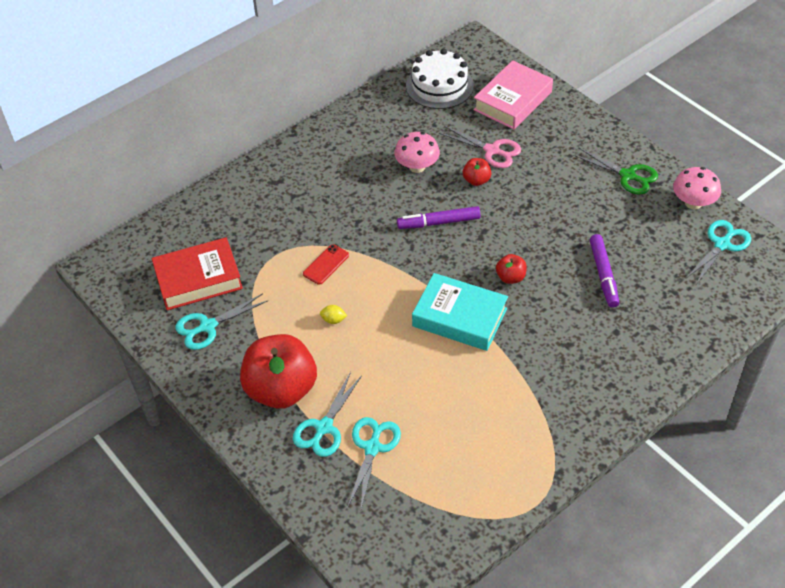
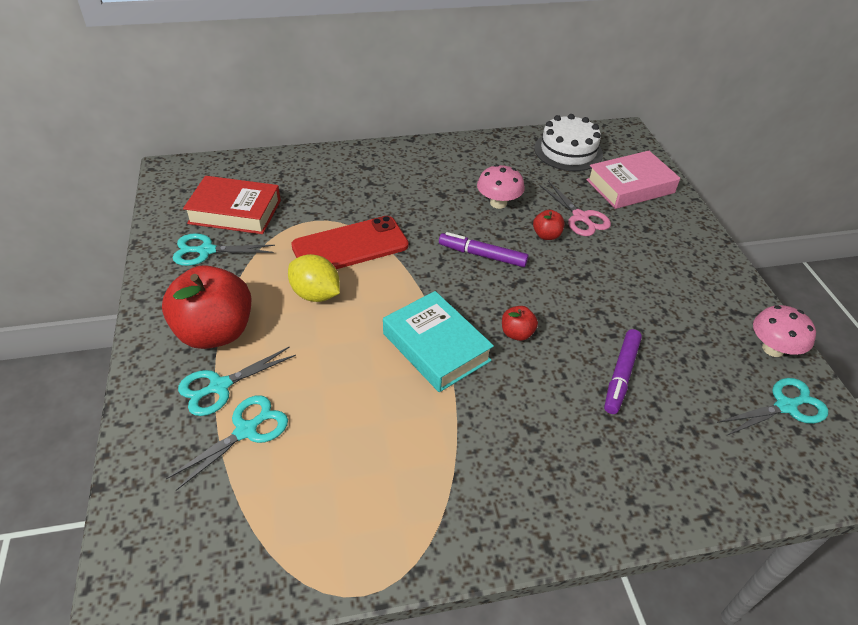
camera: 25 degrees right, 5 degrees down
(326, 264) = (350, 246): red phone -> red phone, size x2.12
(333, 320) = (315, 294): yellow lemon -> yellow lemon, size x2.16
(628, 175) = (710, 293): green scissors -> none

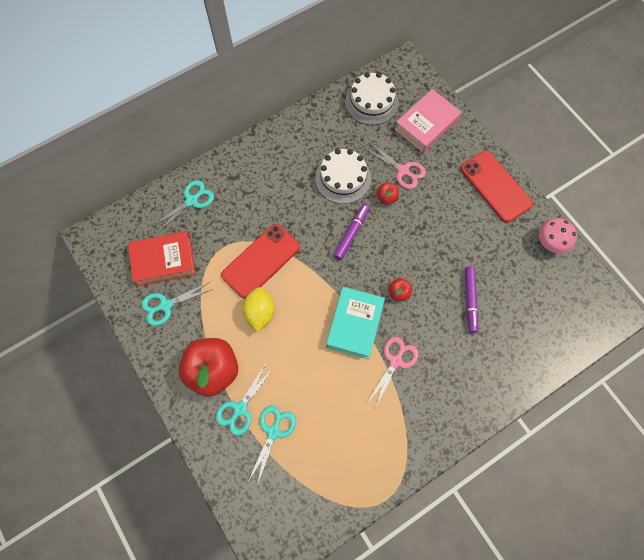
camera: 20 degrees left, 25 degrees up
(315, 294) = (260, 313): yellow lemon -> yellow lemon turned 75 degrees clockwise
(436, 347) = (354, 324): turquoise book -> turquoise book turned 75 degrees clockwise
(473, 409) = (395, 361): none -> pink scissors
(482, 255) = (352, 233): purple marker -> purple marker turned 120 degrees clockwise
(498, 203) = (343, 178): pink mushroom -> white cake
(705, 267) = (495, 186): none -> red phone
(785, 406) = (566, 285): turquoise scissors -> turquoise scissors (192, 200)

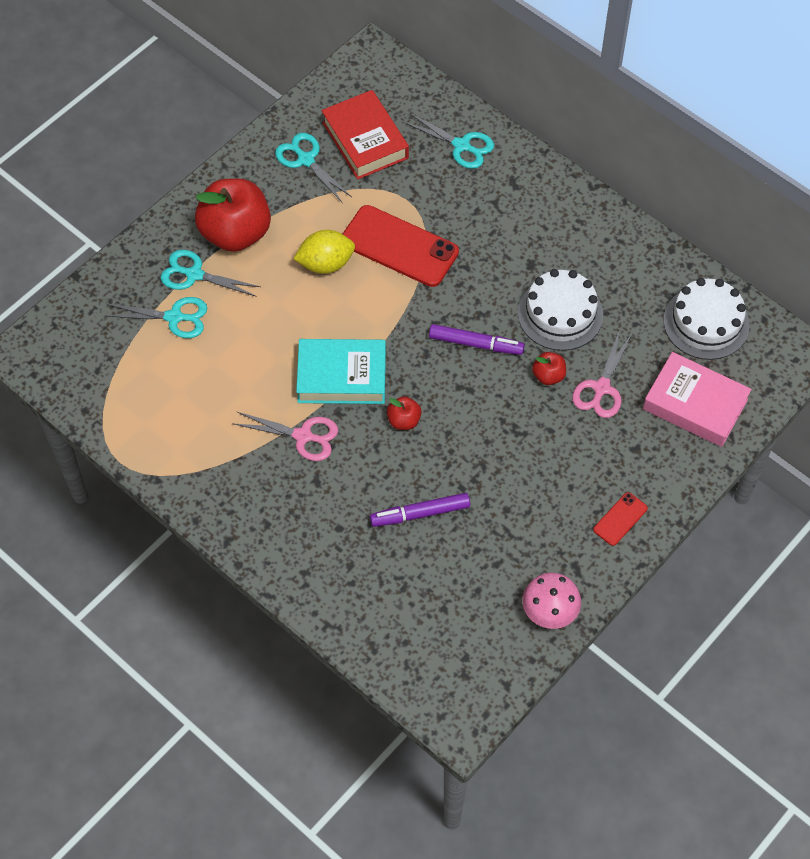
camera: 75 degrees right, 10 degrees down
(495, 186) = (620, 519): red phone -> red phone, size x0.47

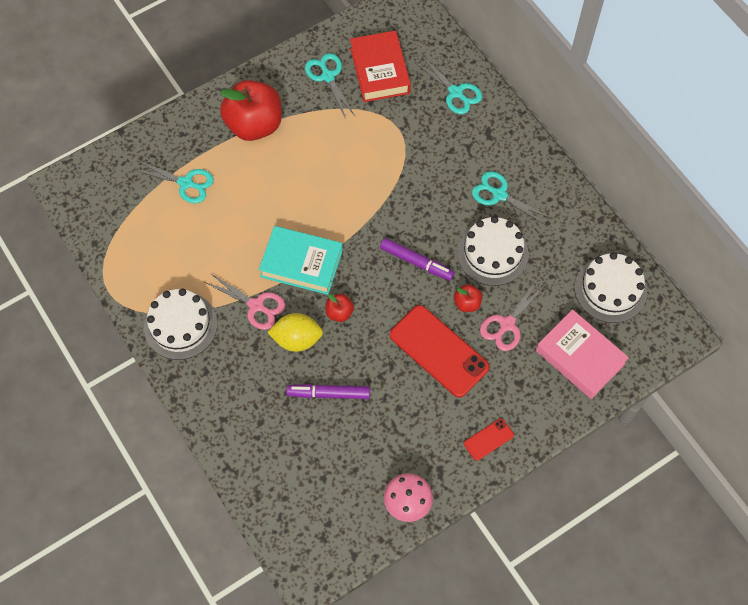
camera: 15 degrees right, 5 degrees up
(194, 274) = (212, 151): turquoise scissors -> turquoise scissors (499, 195)
(220, 479) = (180, 325): none -> white cake
(325, 264) = (317, 166): yellow lemon -> yellow lemon (297, 339)
(399, 246) = (380, 166): red phone -> red phone (439, 351)

